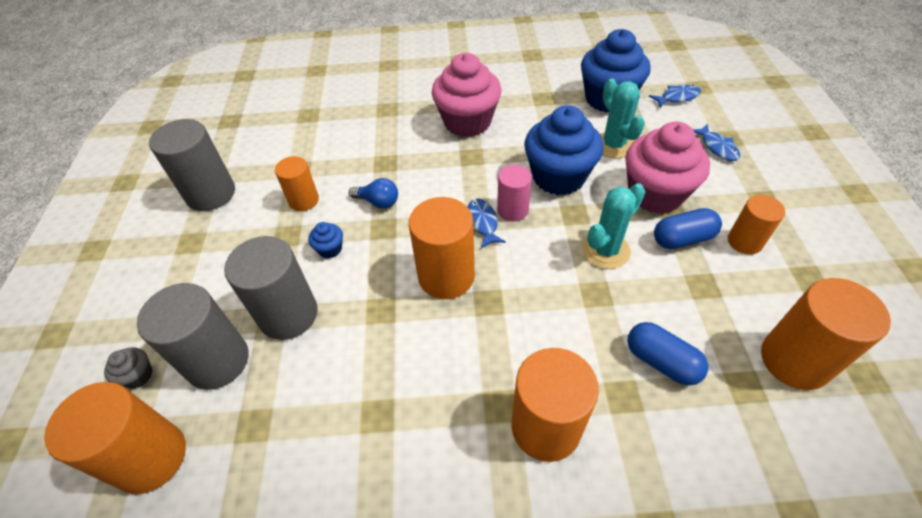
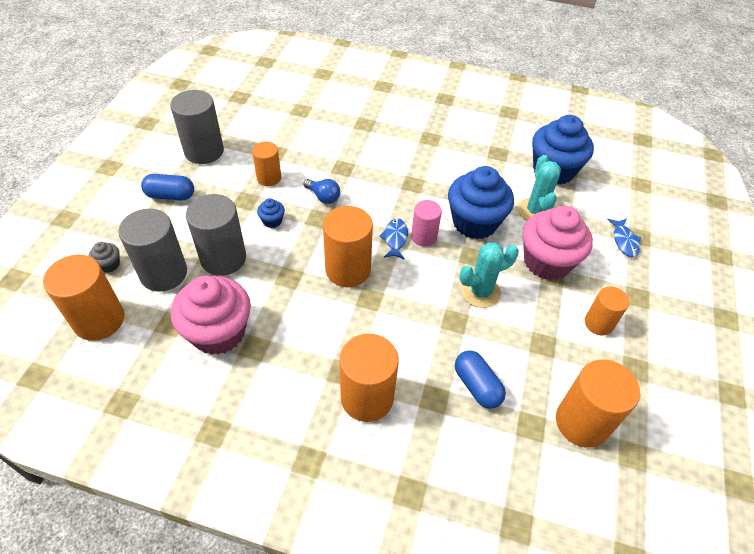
camera: 15 degrees right, 0 degrees up
(467, 122) = (424, 154): pink cupcake -> pink cupcake (218, 332)
(677, 97) = (615, 187): blue fish -> none
(682, 239) = (548, 304): blue capsule -> blue capsule (170, 195)

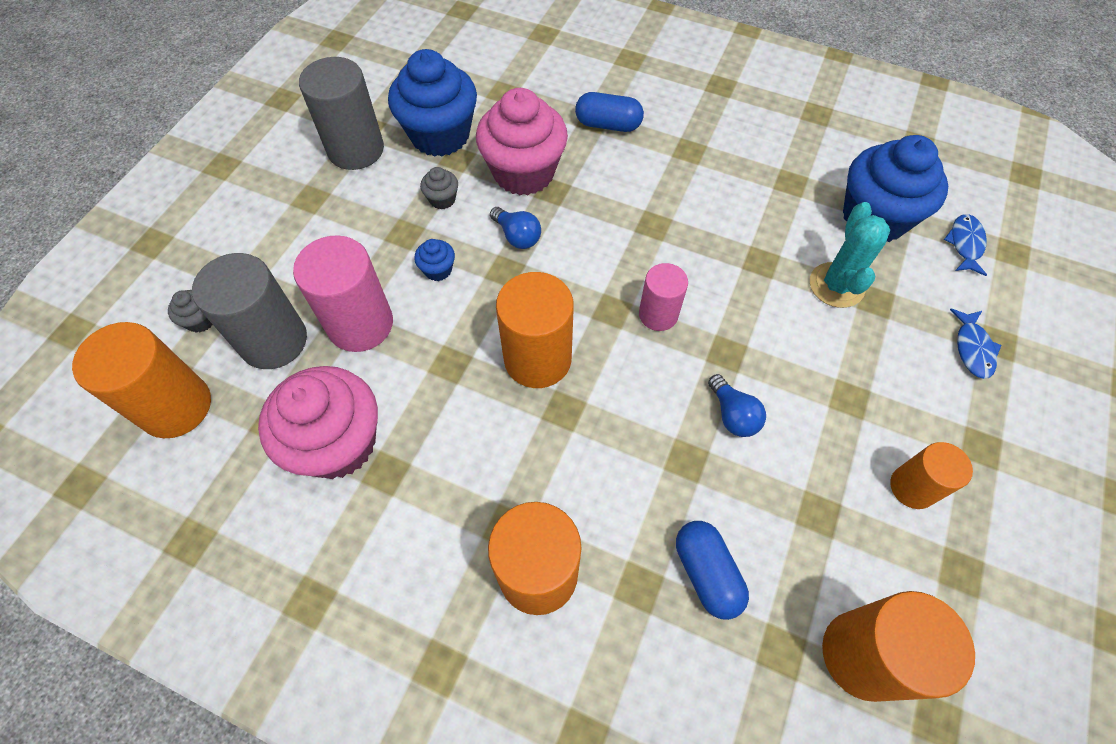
camera: 10 degrees right, 10 degrees up
(170, 195) = (300, 217): blue capsule -> blue capsule (608, 125)
(223, 258) = (360, 324): grey cylinder -> pink cylinder
(269, 178) = (442, 199): orange cylinder -> grey cupcake
(395, 239) = (614, 314): blue fish -> blue fish (965, 244)
(474, 222) = (739, 297): blue cupcake -> blue cupcake (440, 135)
(480, 292) = (733, 415): turquoise cactus -> blue light bulb
(547, 262) = (843, 373): pink cupcake -> pink cupcake (524, 172)

